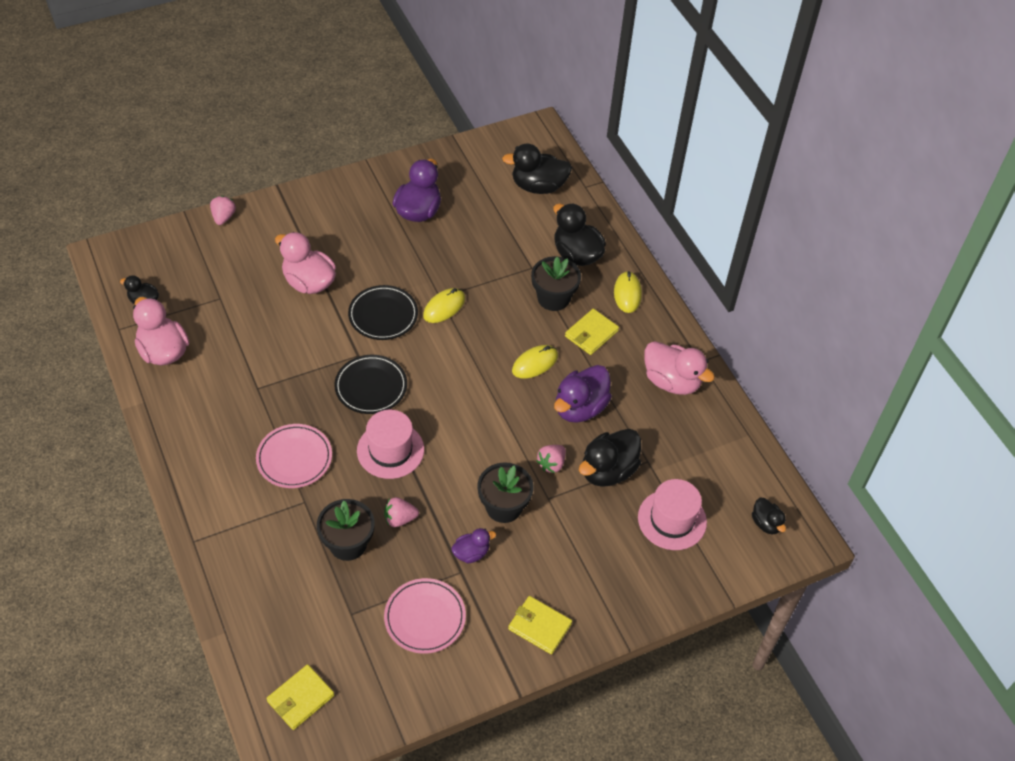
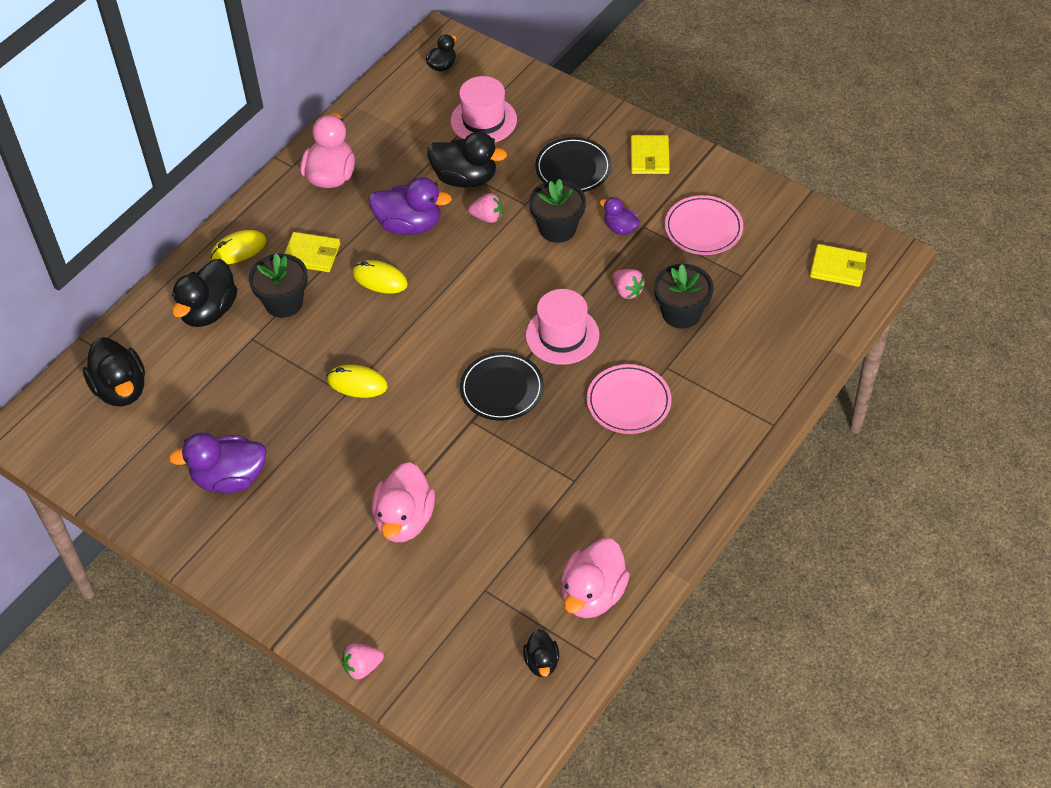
camera: 115 degrees left, 0 degrees up
(383, 315) = (404, 428): black plate -> black plate (573, 168)

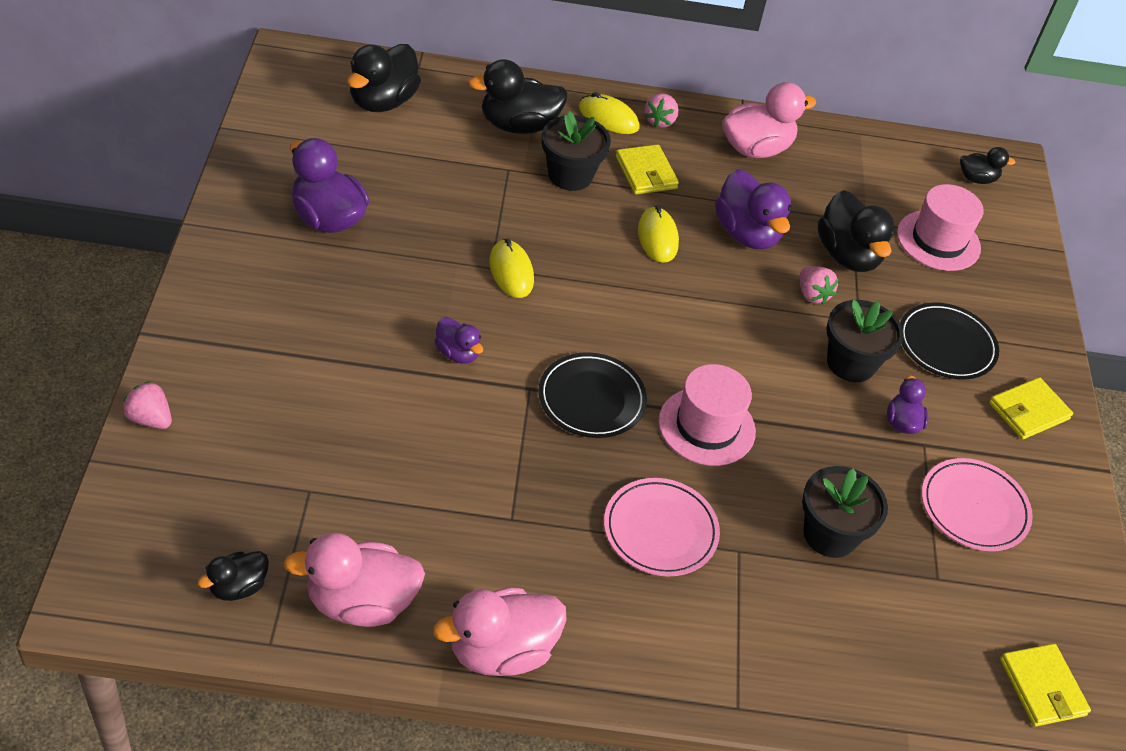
camera: 50 degrees right, 5 degrees down
(404, 520) = (361, 380): pink duck -> pink duck (501, 651)
(414, 450) = (457, 353): none -> purple duck
(627, 291) = (818, 466): pink strawberry -> pink strawberry (660, 121)

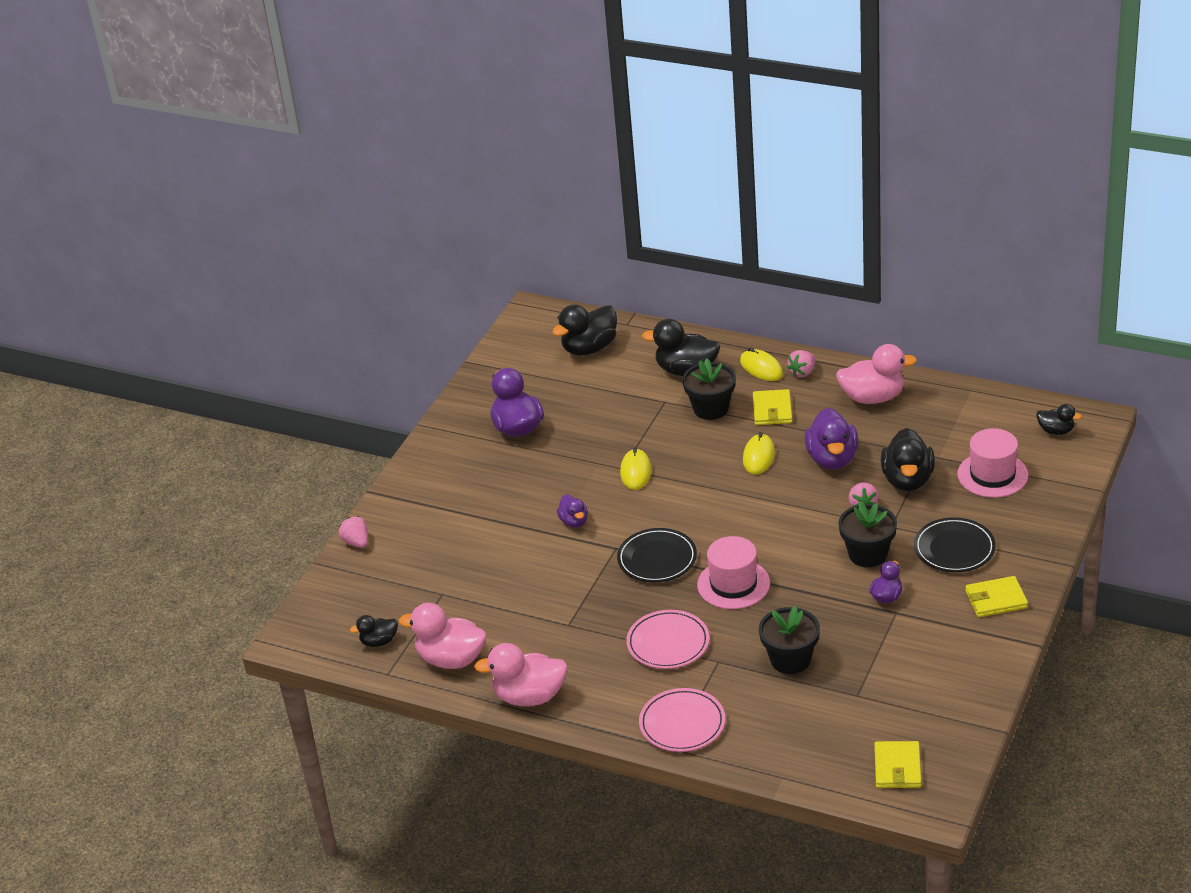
camera: 30 degrees right, 10 degrees down
(974, 508) = (911, 656): pink plate -> pink plate (682, 723)

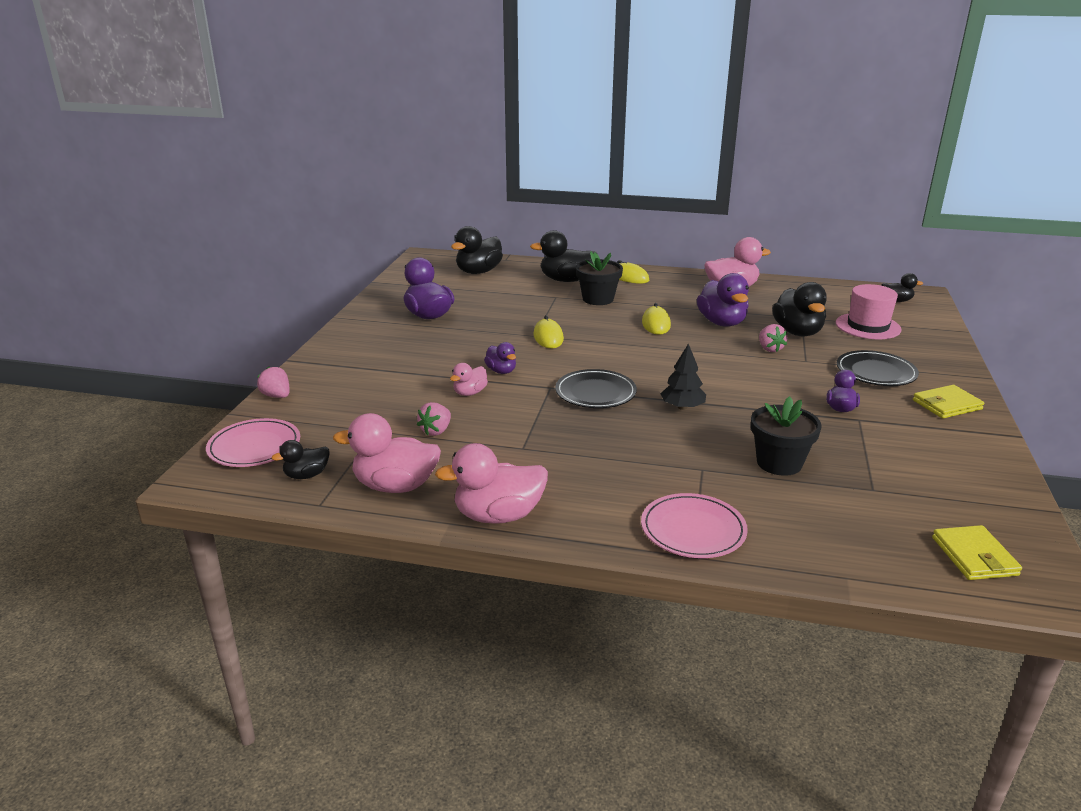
camera: 15 degrees left, 10 degrees down
(536, 550) = (470, 393): none -> pink duck
(668, 643) = (639, 457): pink plate -> pink plate (254, 447)
(733, 584) = (682, 407): pink hat -> black tree
(772, 410) = (651, 298): yellow wallet -> none
(802, 372) = (664, 278): pink strawberry -> pink strawberry (436, 431)
(868, 554) = (799, 380): black flower pot -> none

